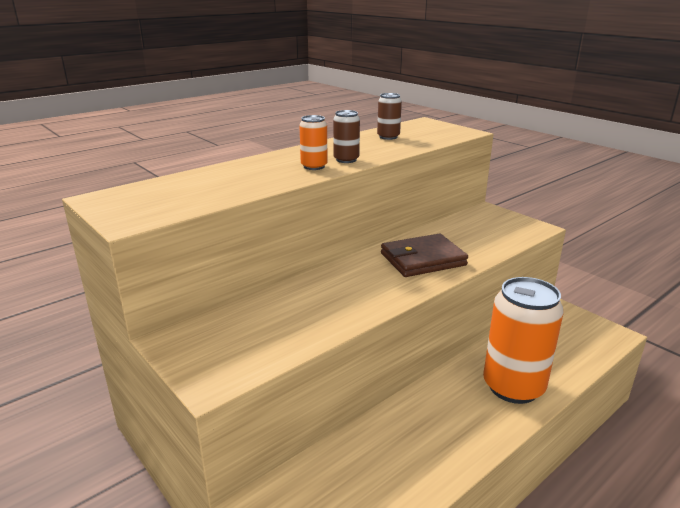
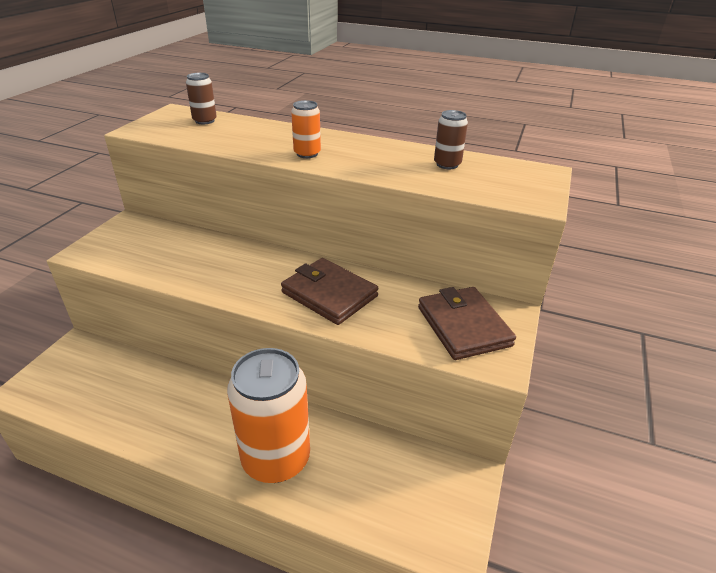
camera: 60 degrees right, 10 degrees up
(346, 160) = (342, 162): brown can -> brown can (204, 121)
(494, 226) = (463, 326): none -> brown wallet

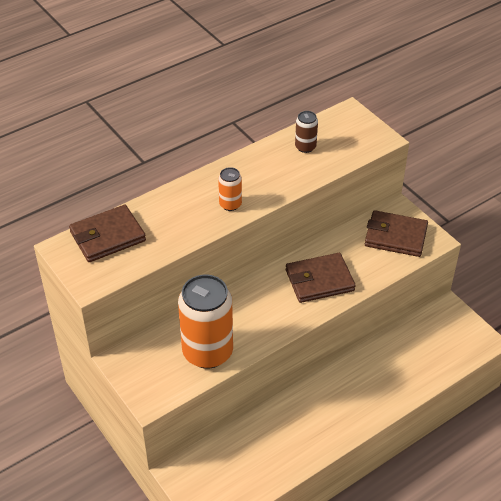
camera: 55 degrees left, 10 degrees up
(204, 121) = (107, 236): brown can -> brown wallet
(276, 458) = (378, 389): orange can -> orange can (207, 352)

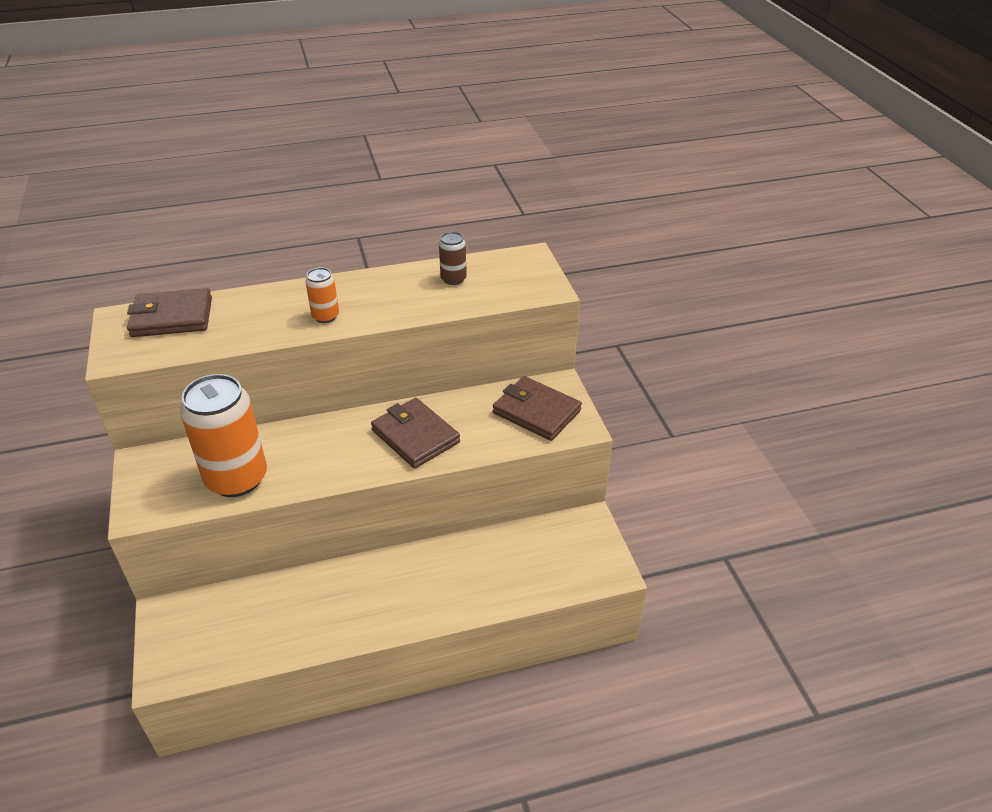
camera: 20 degrees right, 5 degrees down
(319, 280) = (415, 436): brown wallet -> brown wallet turned 45 degrees clockwise

